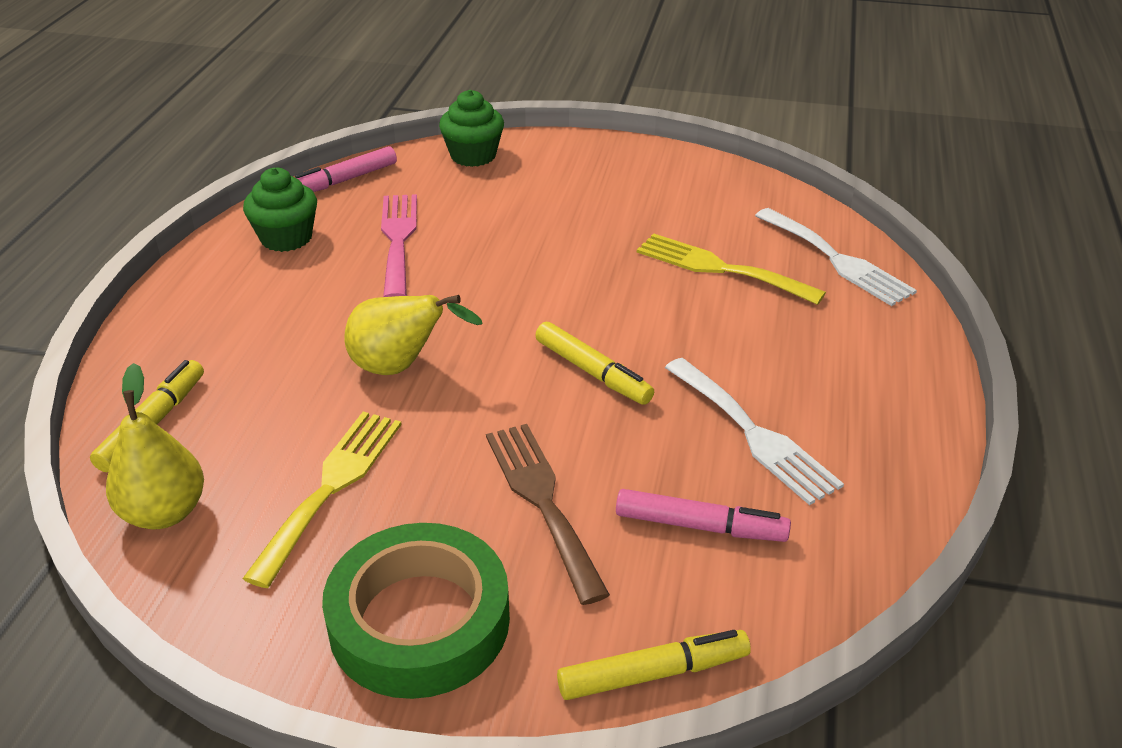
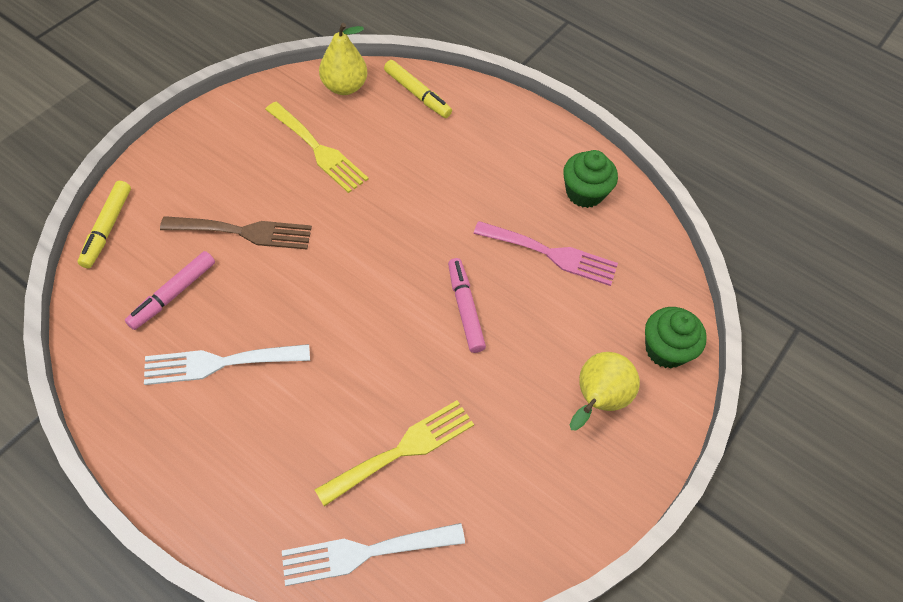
camera: 110 degrees right, 20 degrees up
(344, 180) = (656, 248): pink marker -> pink marker (465, 309)
(400, 367) = (401, 209): yellow pear -> yellow pear (597, 400)
(419, 621) = (206, 156): green tape -> none
(592, 372) = (334, 304): yellow marker -> none

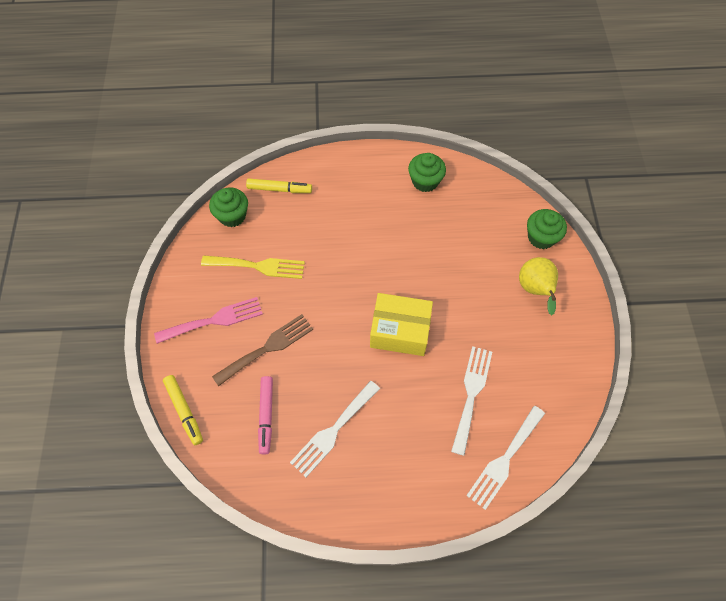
camera: 35 degrees left, 5 degrees up
(344, 87) = (232, 216): yellow pear -> green cupcake
(394, 321) = (400, 331): none -> yellow box
(402, 450) = (471, 394): yellow fork -> white fork
(465, 309) = (428, 294): pink marker -> none
(551, 254) = (441, 229): pink fork -> pink fork (214, 320)

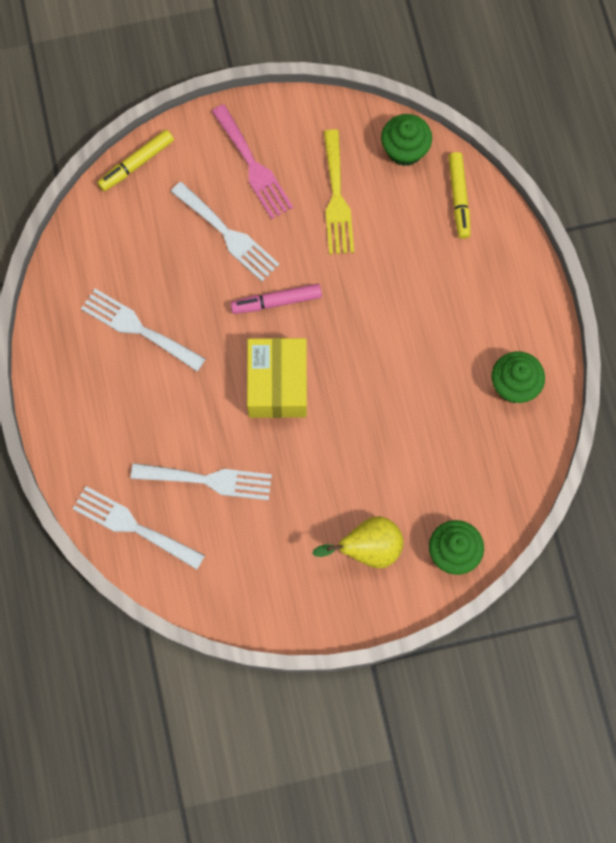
camera: 80 degrees right, 10 degrees up
(266, 416) = (144, 252): pink marker -> pink marker (276, 301)
(267, 348) = (228, 234): brown fork -> white fork

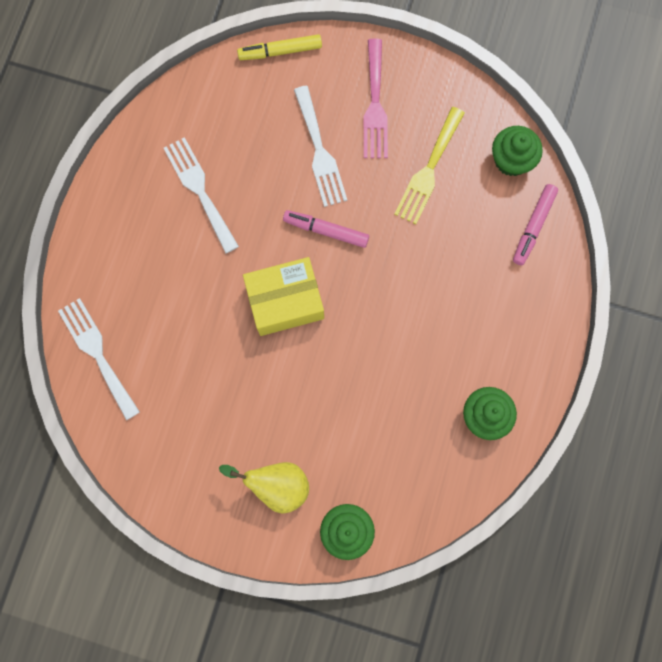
camera: 30 degrees right, 5 degrees up
(208, 480) = (181, 350): white fork -> none
(277, 384) = (285, 301): yellow box -> yellow box turned 45 degrees clockwise
(459, 198) = (533, 226): yellow marker -> pink marker

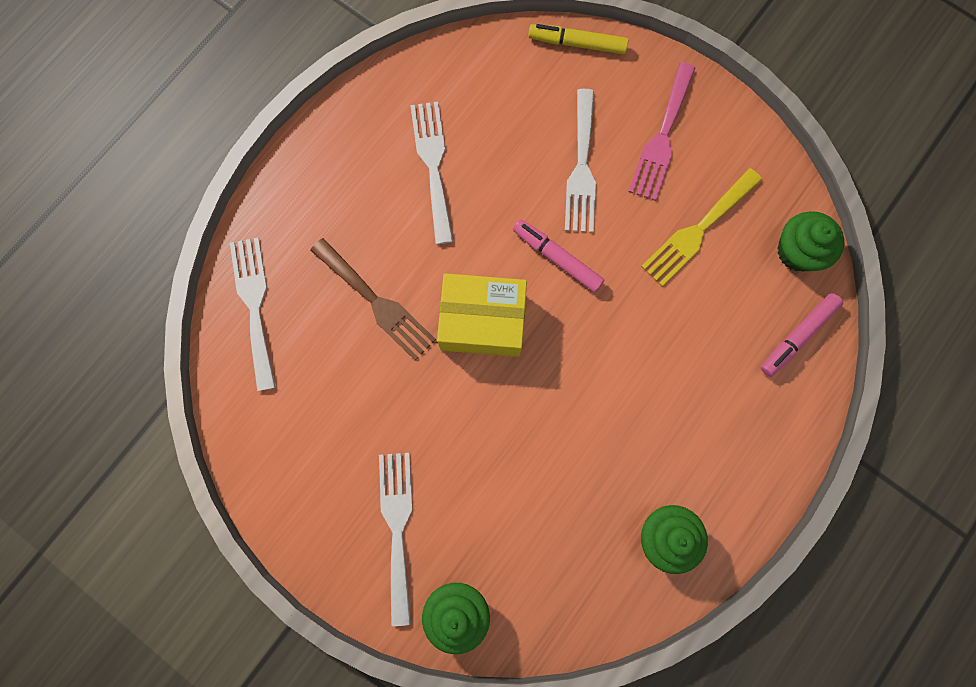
camera: 20 degrees right, 0 degrees up
(195, 316) = (376, 302): none -> brown fork
(277, 485) = (397, 527): yellow pear -> white fork

